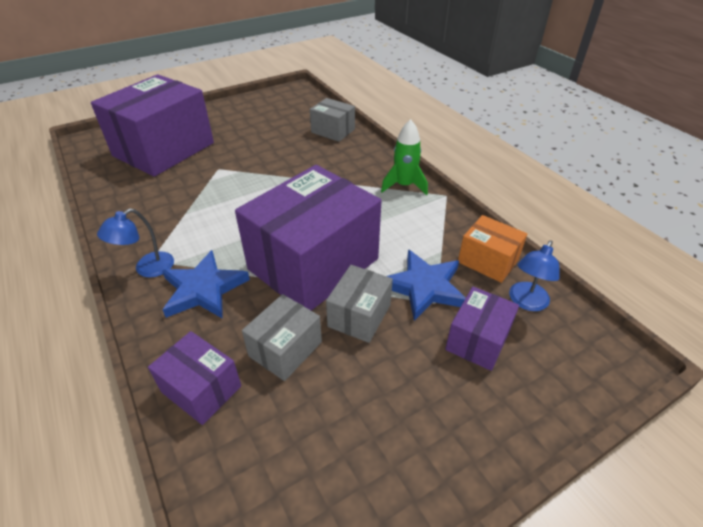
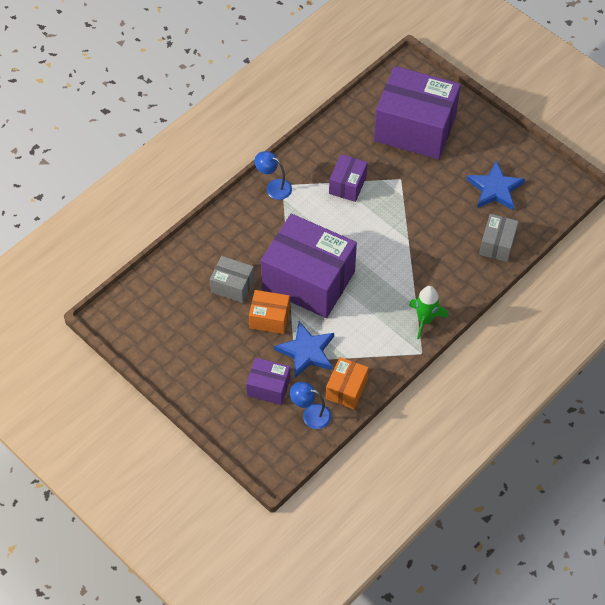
camera: 75 degrees right, 15 degrees up
(201, 389) = (195, 255): purple box -> purple box (347, 185)
(203, 289) = (266, 226): blue star -> blue star (495, 189)
(359, 315) = (269, 318): grey box -> orange box

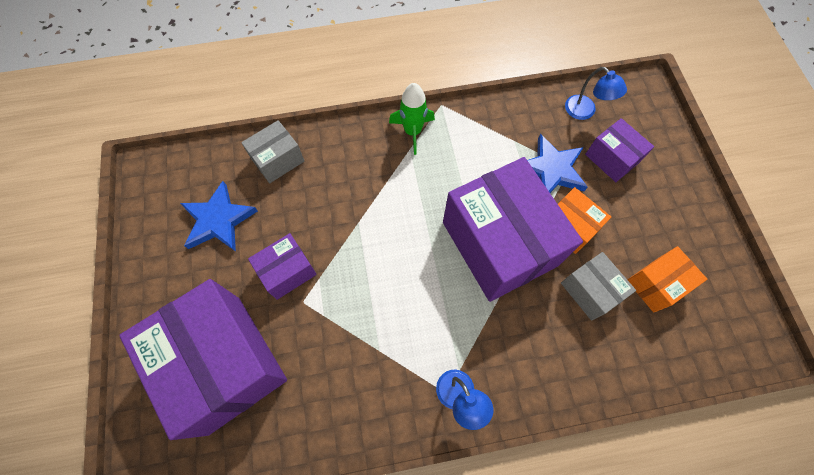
camera: 145 degrees left, 10 degrees up
(346, 389) = (535, 114): orange box -> orange box (656, 284)
(347, 185) = (368, 336): purple box -> purple box (287, 271)

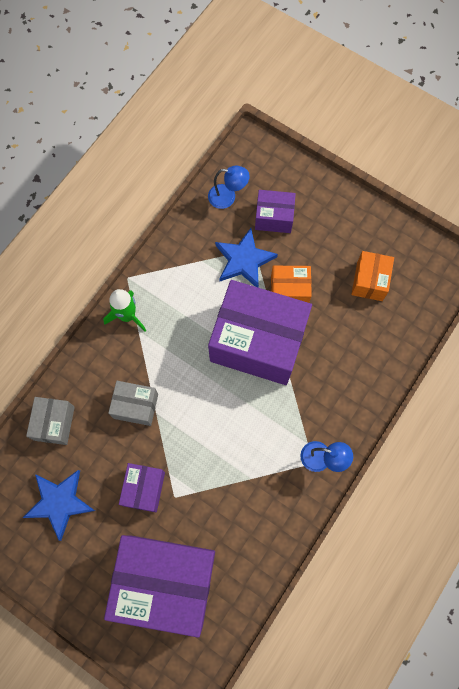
camera: 45 degrees left, 5 degrees up
(590, 291) = (337, 321): grey box -> grey box (135, 406)

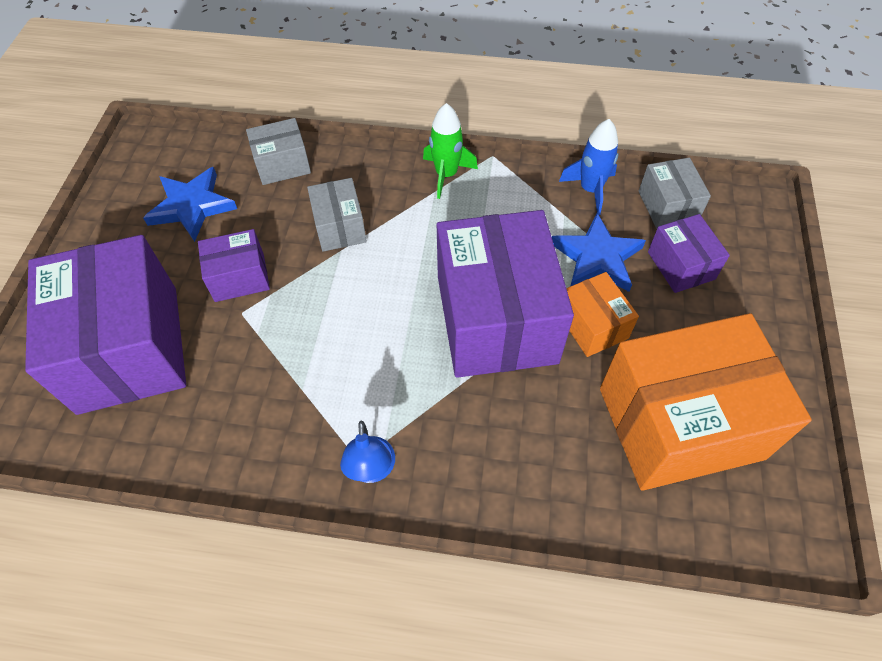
camera: 65 degrees right, 15 degrees down
(190, 233) = (590, 190): none -> blue rocket
(227, 197) = (667, 206): blue lamp -> grey box
(369, 281) = (680, 423): orange box -> orange box, size x2.11

